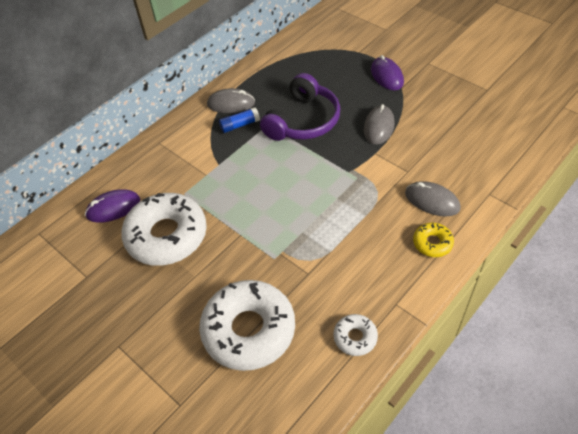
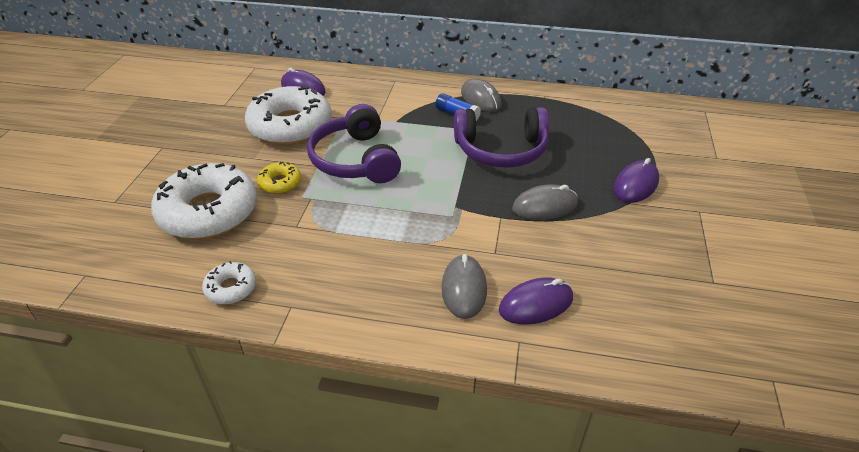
camera: 55 degrees right, 10 degrees down
(251, 208) = (356, 160): none -> purple headphones
(432, 243) = (398, 310): yellow donut -> yellow donut (280, 183)
(463, 172) = (535, 304): none -> purple mouse

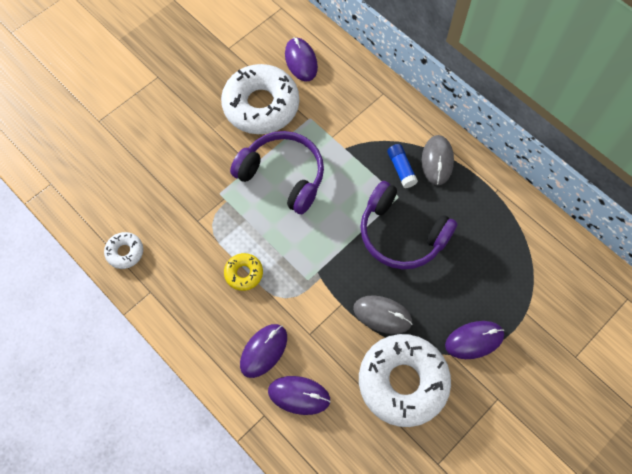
camera: 35 degrees right, 25 degrees up
(208, 212) = (150, 170): white donut -> white donut (403, 382)
(280, 183) = (213, 169): yellow donut -> yellow donut (244, 273)
(356, 160) = (282, 176): purple headphones -> purple headphones turned 105 degrees clockwise
(464, 289) = (263, 351): grey mouse -> purple mouse

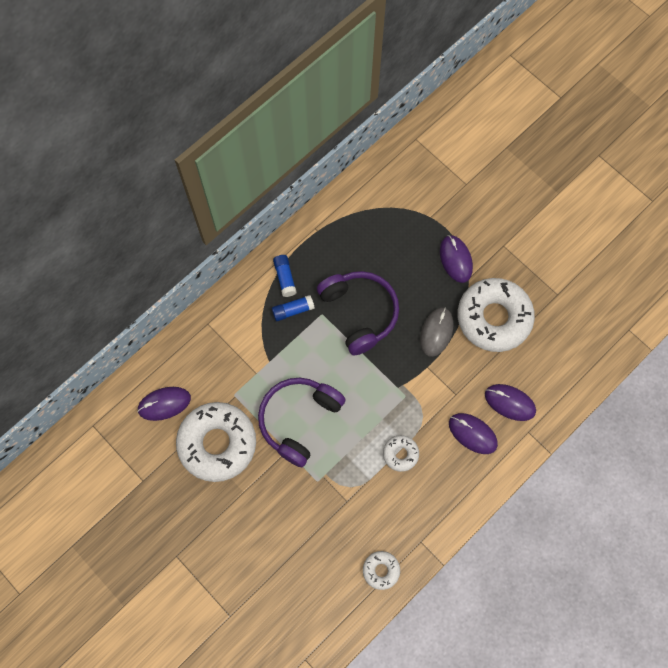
camera: 90 degrees left, 5 degrees up
(244, 273) = (400, 454): yellow donut -> white donut
(299, 395) = (509, 403): purple mouse -> purple mouse turned 75 degrees counterclockwise
(401, 234) = (359, 313): purple headphones -> purple headphones turned 60 degrees counterclockwise
(437, 161) = (285, 278): grey mouse -> blue glue stick

